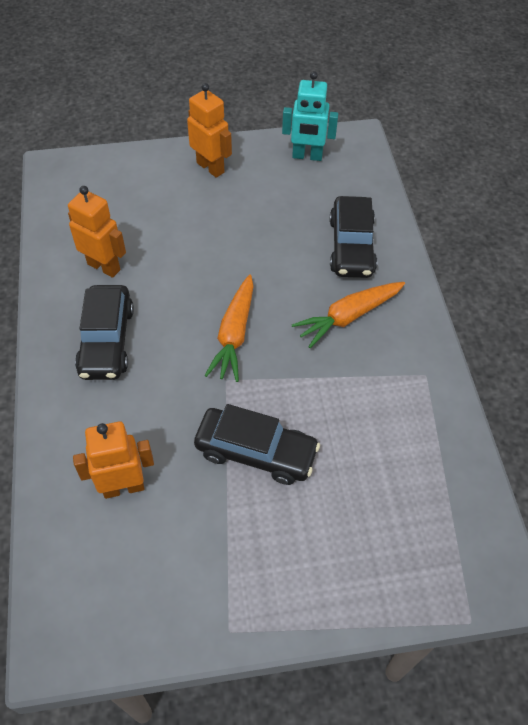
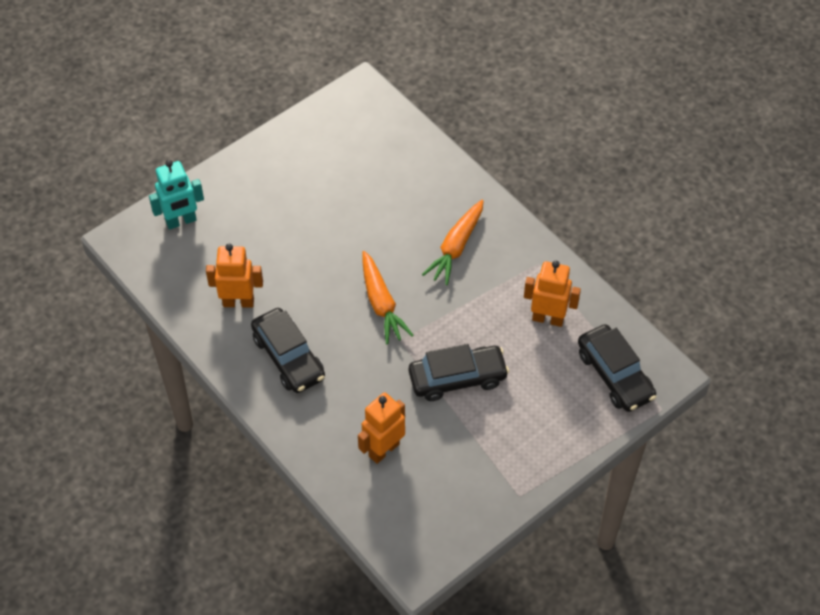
camera: 30 degrees left, 0 degrees up
(210, 167) = (258, 174): orange robot -> orange robot (548, 318)
(307, 156) = (332, 125): turquoise robot -> turquoise robot (181, 221)
(351, 246) = (421, 189): black car -> black car (614, 375)

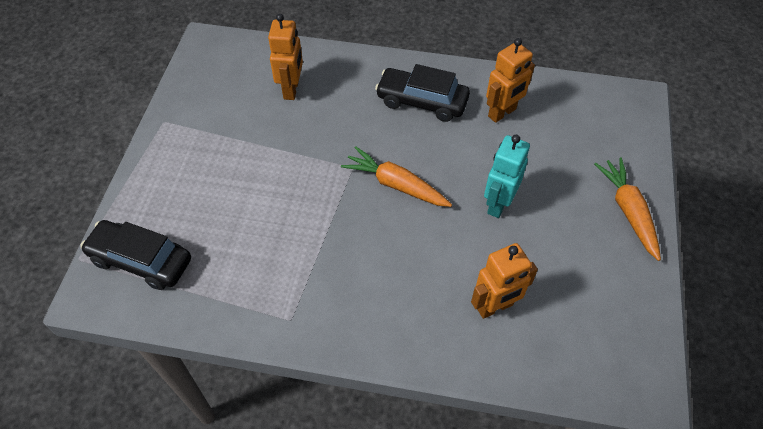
camera: 140 degrees right, 0 degrees up
(181, 221) = (619, 139): turquoise robot -> turquoise robot (498, 204)
(456, 247) = (381, 279): orange carrot -> orange carrot (628, 211)
(457, 378) = (279, 169): black car -> none
(548, 318) = (240, 271): orange robot -> orange robot (495, 307)

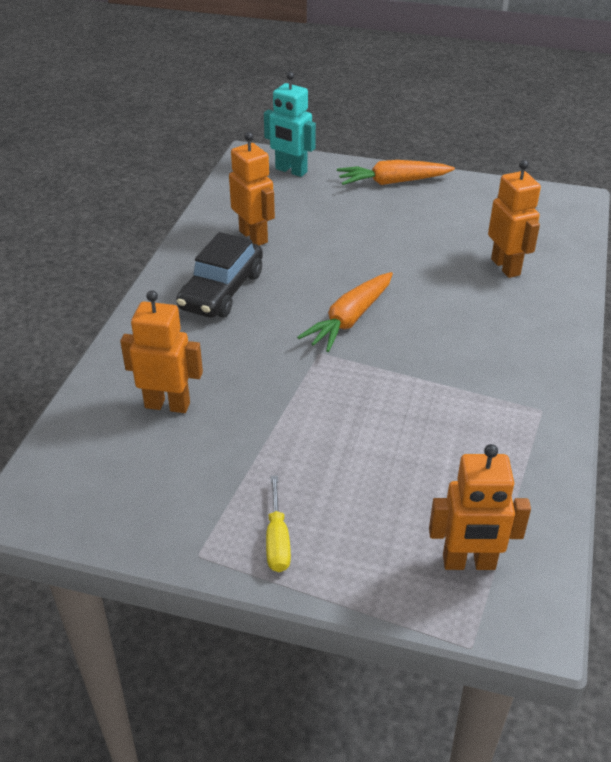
camera: 85 degrees left, 15 degrees down
(141, 260) = (469, 563): black car -> orange robot
(171, 157) = (277, 539): none -> yellow screwdriver
(498, 204) = (381, 252): turquoise robot -> turquoise robot (291, 171)

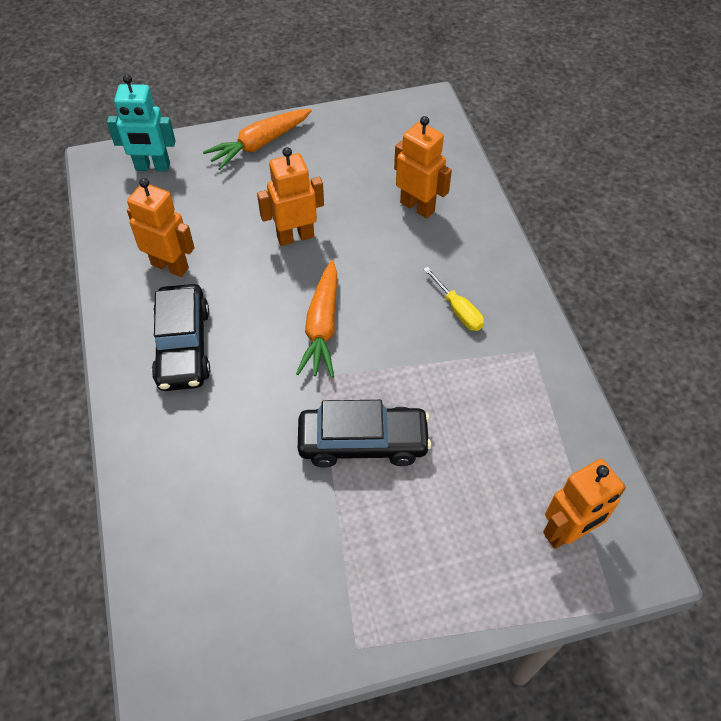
camera: 30 degrees left, 15 degrees up
(167, 405) = (221, 503): orange robot -> orange robot (295, 236)
(277, 539) = (411, 594): yellow screwdriver -> yellow screwdriver (458, 310)
(321, 413) = (363, 443): none -> black car

